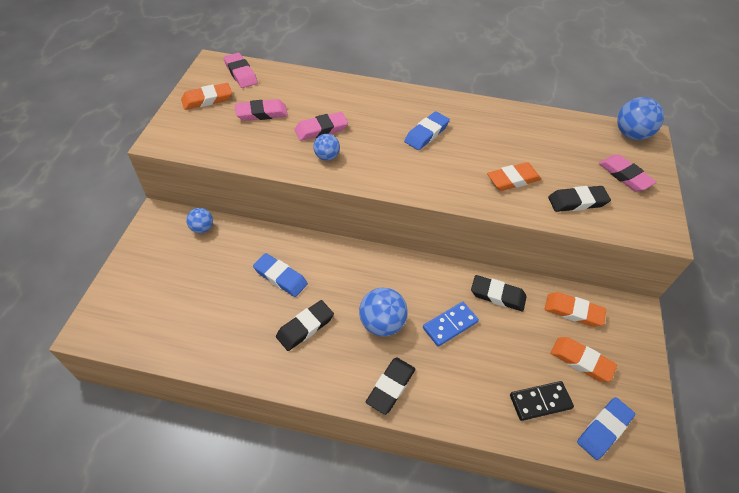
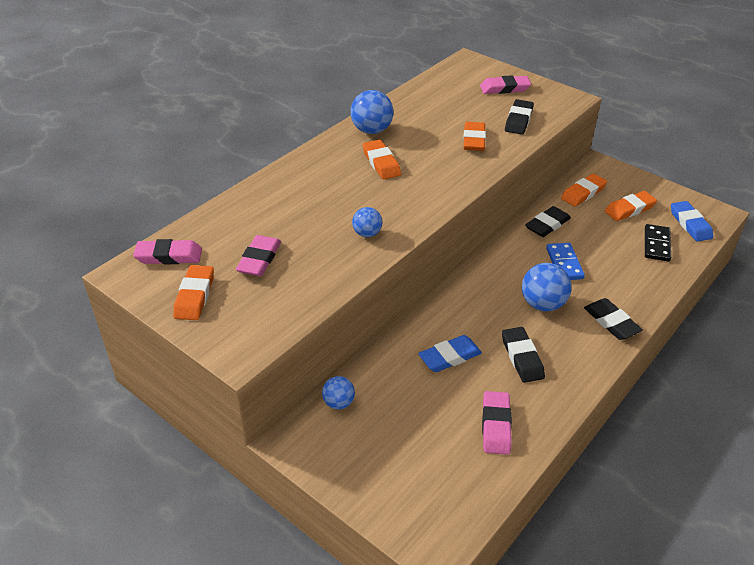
camera: 60 degrees left, 10 degrees down
(321, 129) = (322, 225): pink eraser -> pink eraser (496, 425)
(426, 134) = (381, 163): blue eraser -> orange eraser
(631, 134) = (461, 66): blue ball -> blue ball (371, 130)

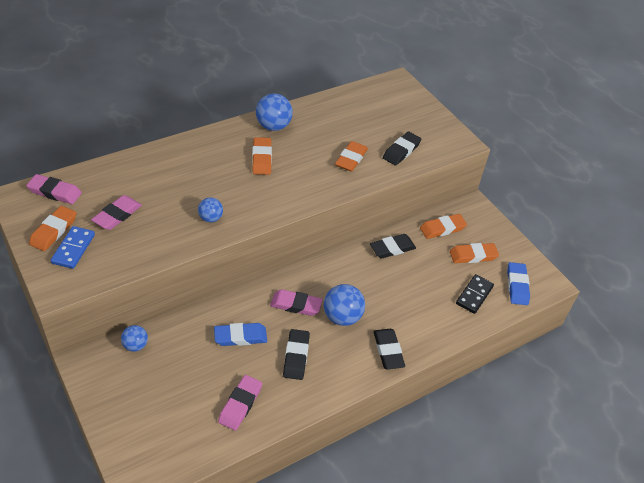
camera: 15 degrees right, 5 degrees up
(504, 88) = (410, 117): pink eraser -> pink eraser (296, 305)
(564, 263) = (383, 287): blue domino -> blue domino (73, 249)

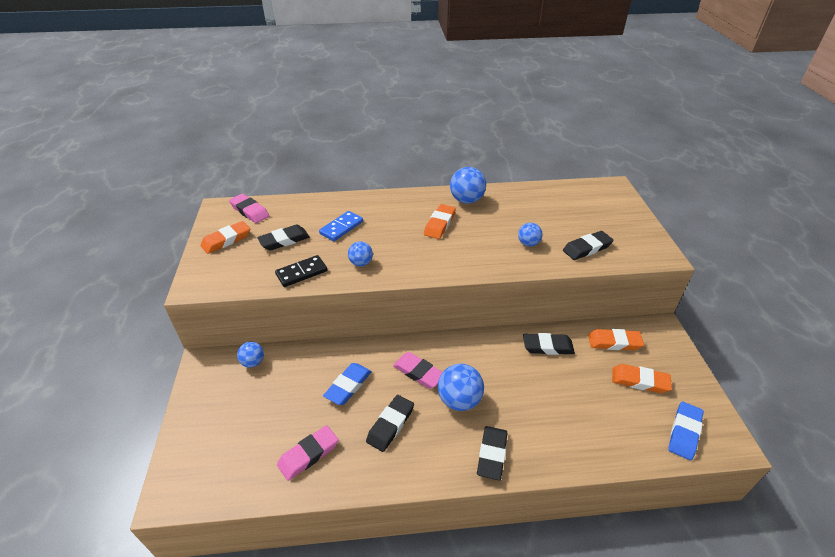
camera: 30 degrees right, 5 degrees down
(73, 249) = (230, 258): blue domino -> blue domino (341, 227)
(117, 215) = (284, 240): pink eraser -> black eraser
(240, 337) = (348, 386): blue eraser -> blue eraser turned 75 degrees counterclockwise
(351, 159) = (528, 243): orange eraser -> blue ball
(474, 295) = (623, 426): black domino -> black domino (301, 273)

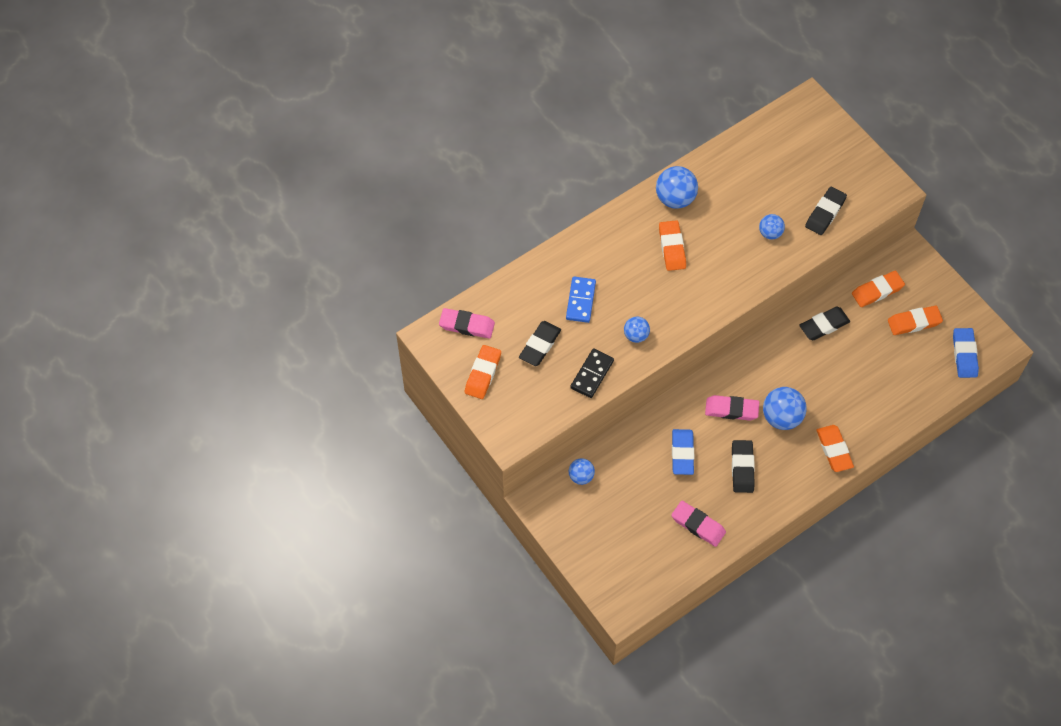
camera: 30 degrees left, 20 degrees up
(308, 454) = (698, 525): pink eraser -> pink eraser turned 75 degrees counterclockwise
(492, 454) = (834, 450): black eraser -> orange eraser

